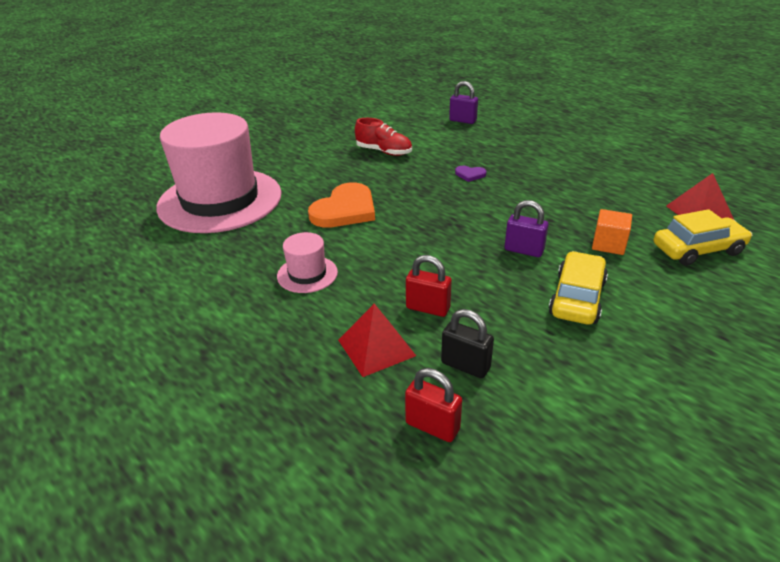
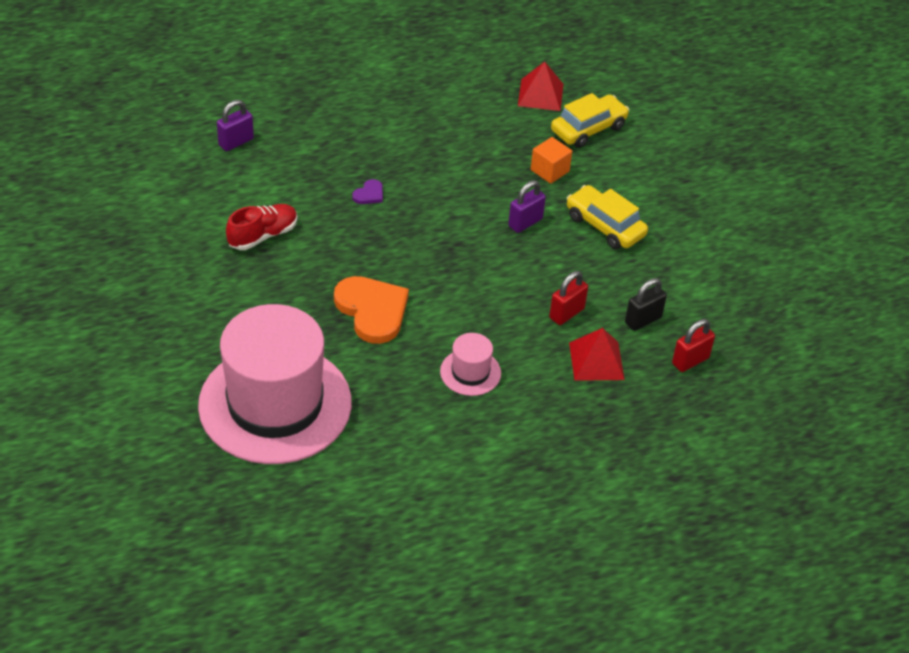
camera: 70 degrees left, 10 degrees up
(697, 250) = (588, 129): yellow car -> yellow car turned 45 degrees clockwise

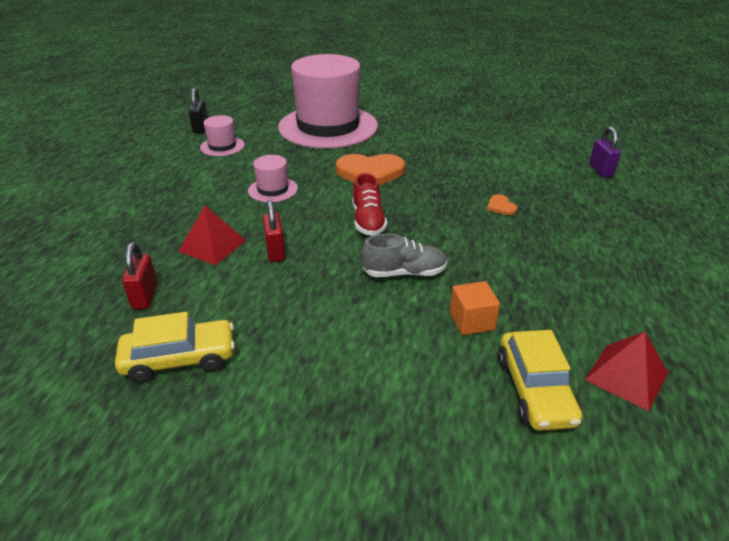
camera: 125 degrees right, 10 degrees down
(263, 235) = (481, 156): red shoe -> red shoe (368, 221)
(369, 194) = (501, 206): purple heart -> orange heart
(410, 481) = (222, 146): none -> pink hat
(525, 223) = (404, 273): purple padlock -> grey shoe
(605, 226) = (357, 323): yellow car -> yellow car (179, 359)
(643, 320) = (219, 290): black padlock -> black padlock (200, 128)

